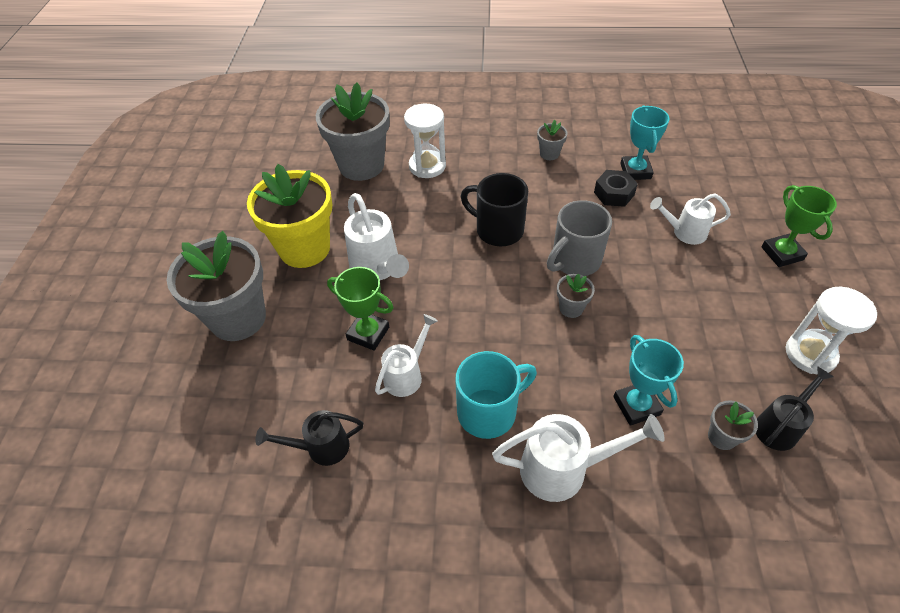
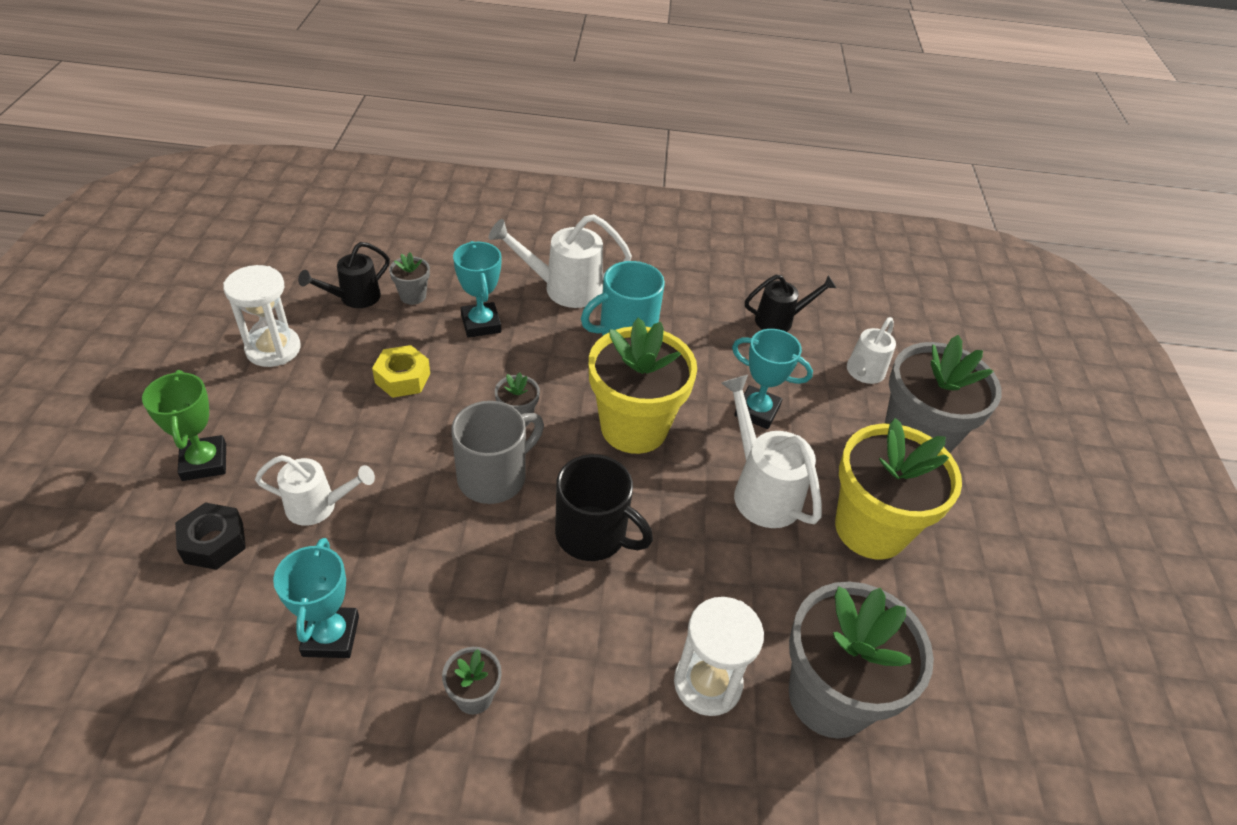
camera: 175 degrees right, 5 degrees down
(368, 333) = (757, 411): green trophy -> turquoise trophy
(406, 375) = (708, 368): white watering can -> white watering can (863, 373)
(474, 308) = (634, 427): none -> yellow flower pot
(614, 193) = (391, 588): black nut -> black nut (214, 542)
(680, 335) = (402, 378): none -> yellow nut

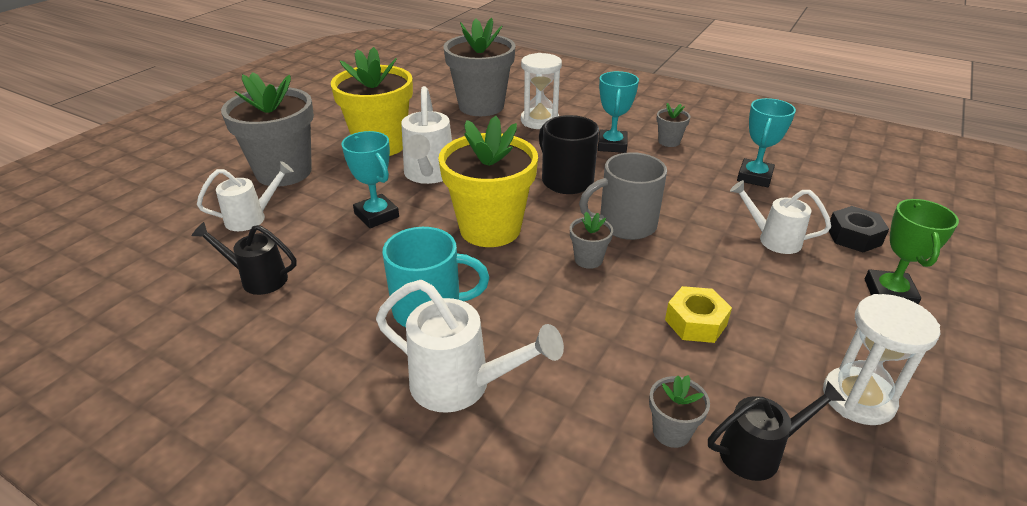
camera: 150 degrees left, 10 degrees down
(481, 324) = (590, 363): turquoise trophy -> turquoise trophy (612, 145)

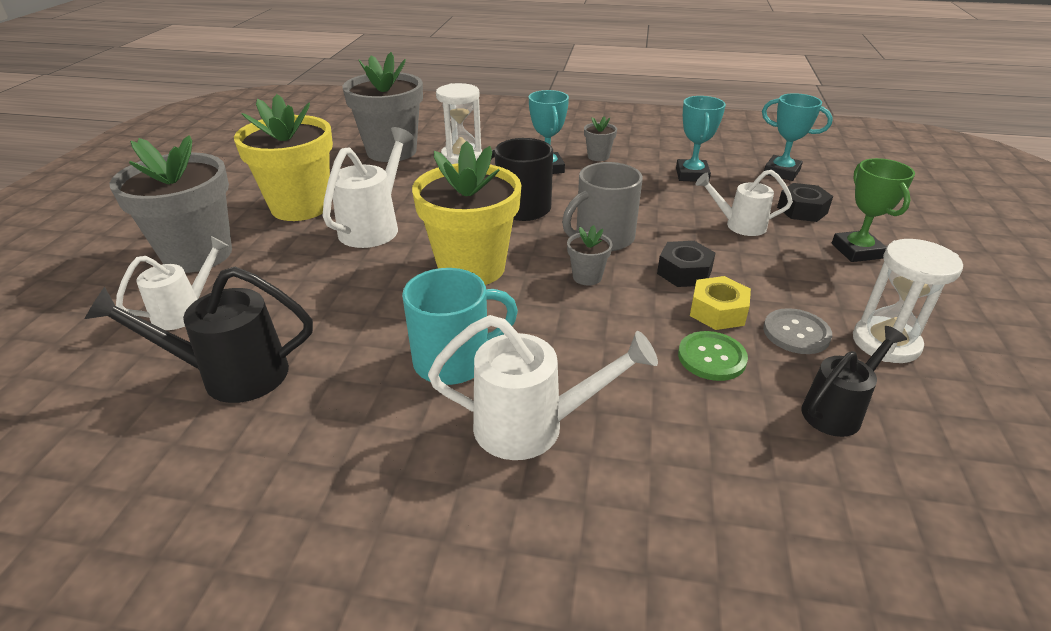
camera: 20 degrees left, 0 degrees up
(258, 279) = (232, 375): black watering can -> black watering can, size x1.51
(376, 215) = (338, 279): turquoise trophy -> turquoise trophy (781, 172)
(429, 174) = (374, 227): white watering can -> white watering can turned 135 degrees counterclockwise
(661, 366) = (711, 357): none -> green button
(671, 431) = (755, 414): grey flower pot -> none
(685, 275) = (684, 272): none -> black nut
(764, 363) = (796, 333): none -> grey button

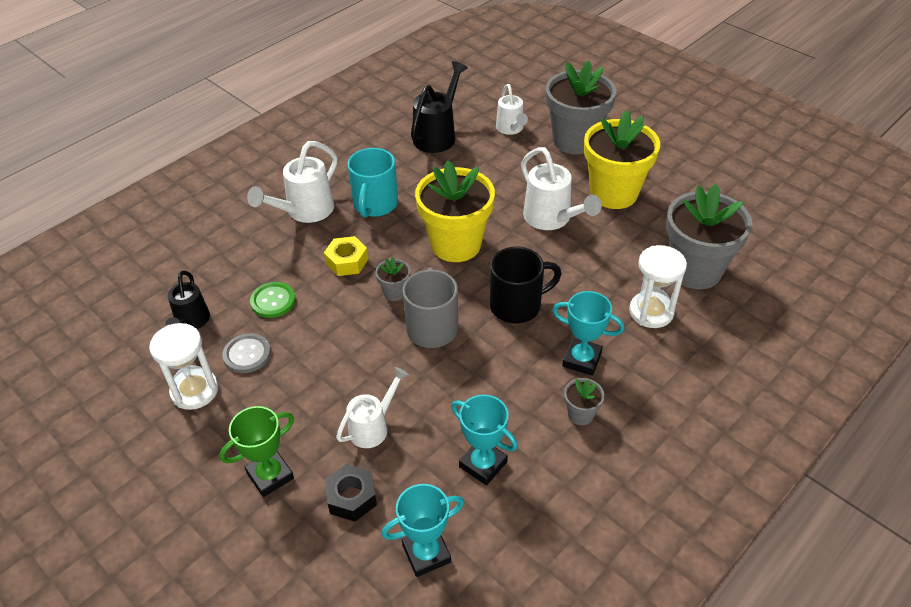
camera: 125 degrees right, 10 degrees up
(684, 272) = (352, 345): black nut -> none
(718, 311) = (301, 332): yellow nut -> yellow nut (347, 261)
(857, 251) = (270, 475): green trophy -> green trophy turned 60 degrees counterclockwise

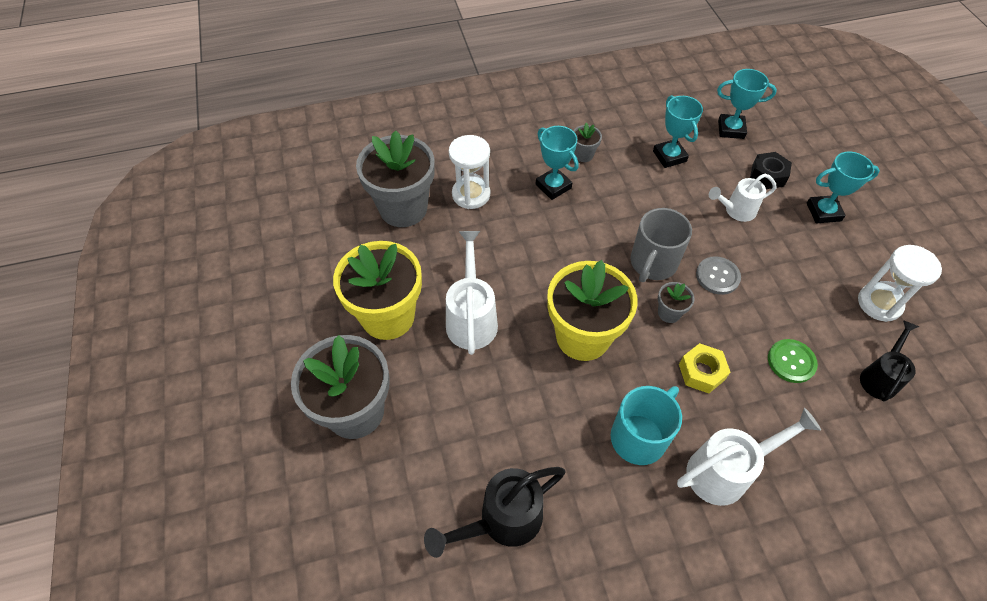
camera: 150 degrees left, 10 degrees up
(247, 354) = (827, 316): grey button -> grey button (717, 276)
(270, 475) = (823, 212): green trophy -> turquoise trophy
(511, 129) = (407, 477): white watering can -> none
(517, 305) = (569, 249): black mug -> none

